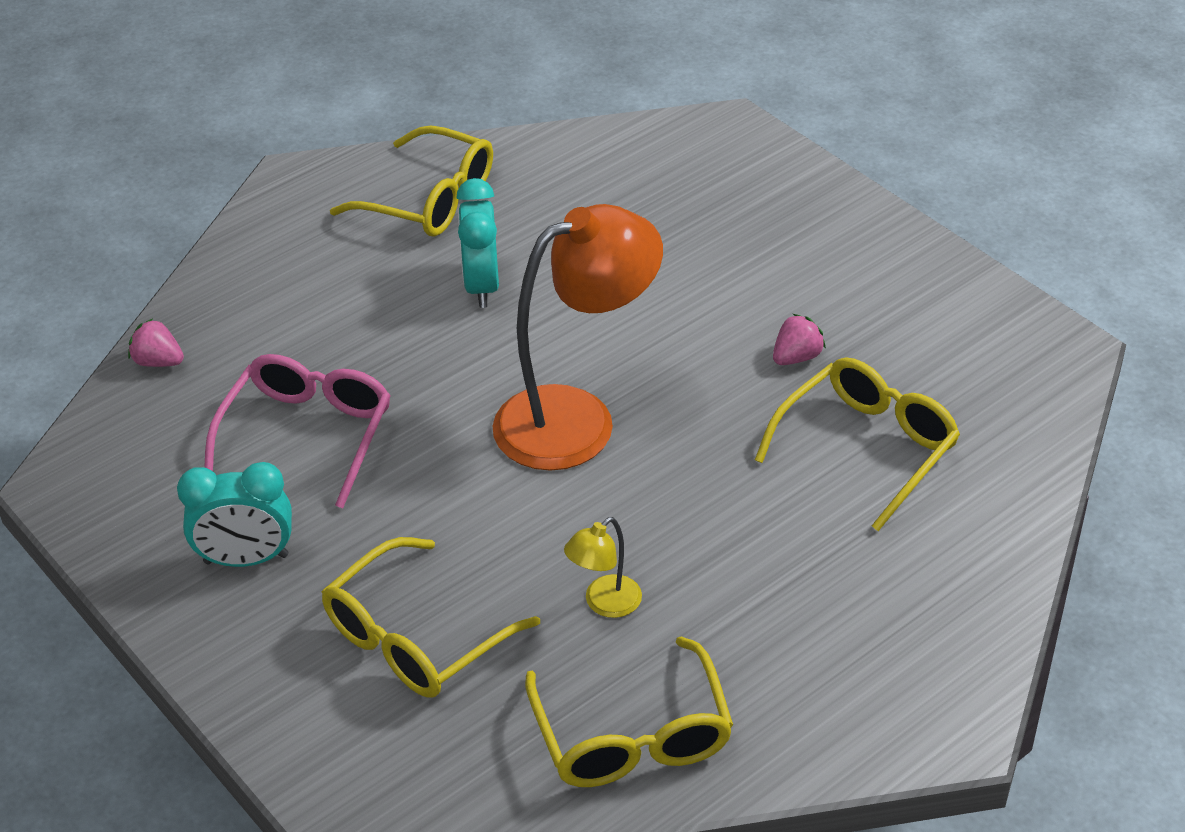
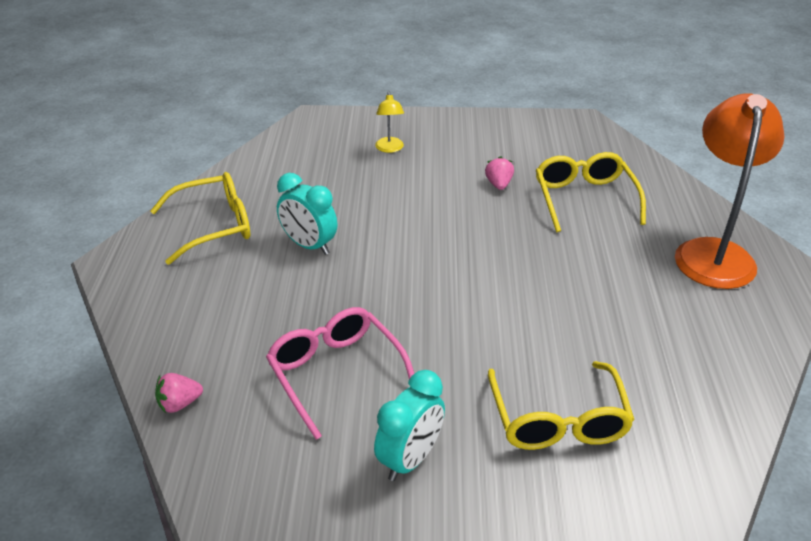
camera: 50 degrees left, 5 degrees down
(577, 419) = (455, 269): orange lamp -> orange lamp (714, 252)
(604, 604) = (604, 334): yellow lamp -> yellow lamp (389, 149)
(631, 734) = (711, 376): yellow glasses -> none

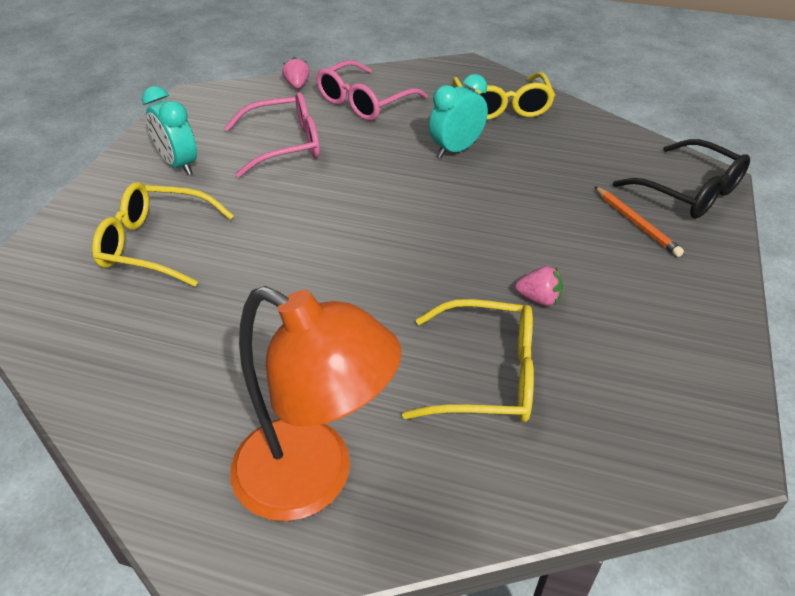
camera: 105 degrees right, 5 degrees up
(218, 329) = (365, 102): none -> pink glasses
(337, 128) = (688, 191): none -> black glasses
(389, 149) = (636, 224): yellow lamp -> orange pencil

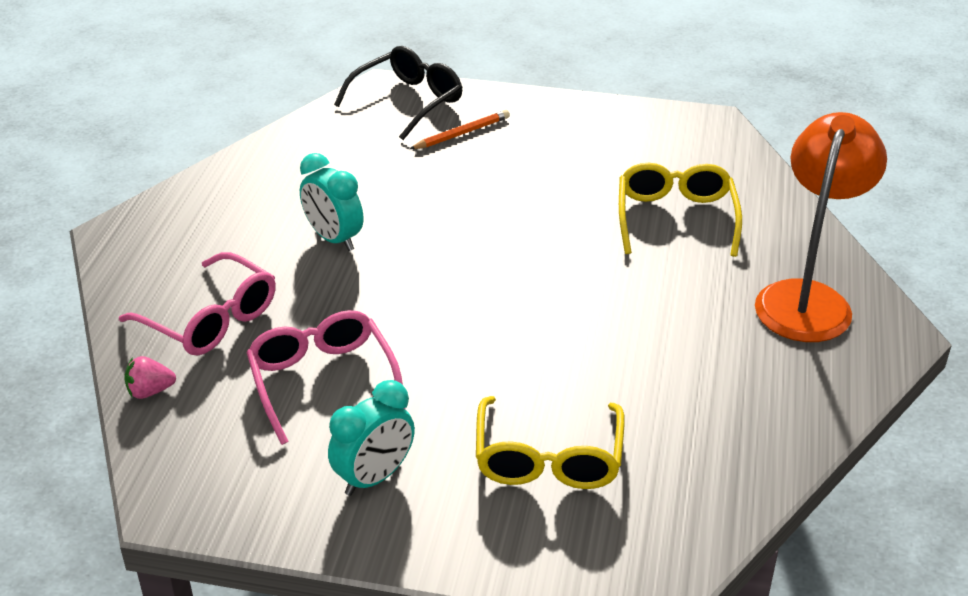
camera: 95 degrees left, 5 degrees down
(502, 106) = (232, 205): yellow glasses -> none
(538, 299) = (578, 190): pink strawberry -> none

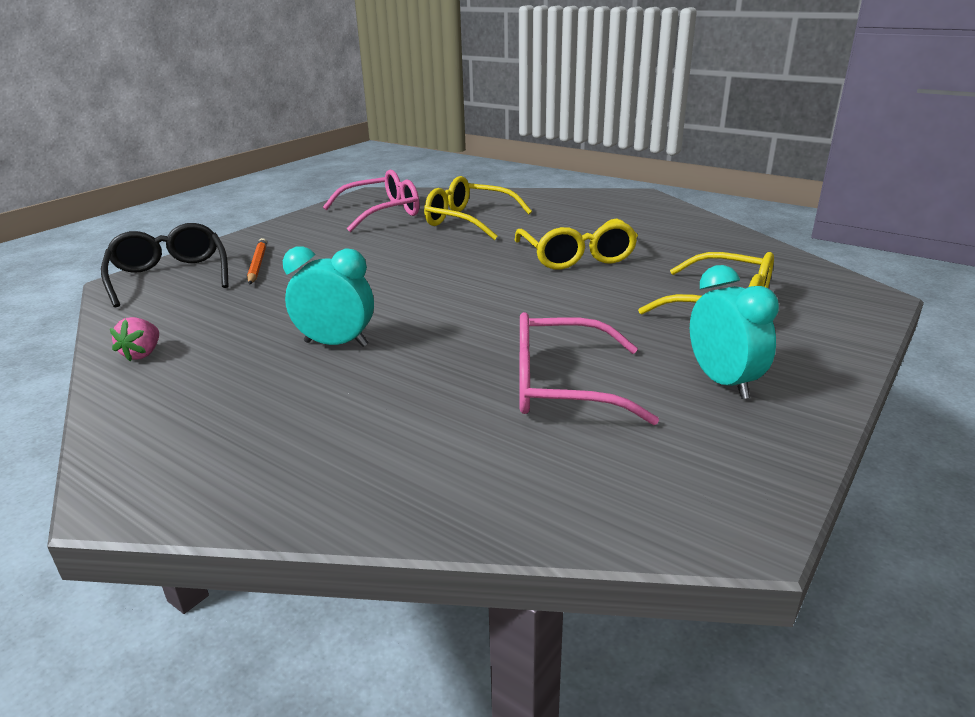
camera: 65 degrees left, 10 degrees down
(150, 391) = (503, 510): pink strawberry -> pink strawberry (142, 354)
(210, 319) = (395, 441): pink glasses -> pink glasses (381, 213)
(334, 239) = (336, 344): turquoise clock -> turquoise clock turned 150 degrees counterclockwise
(620, 325) = (576, 256): none -> yellow glasses
(807, 298) = (590, 206): orange lamp -> none

